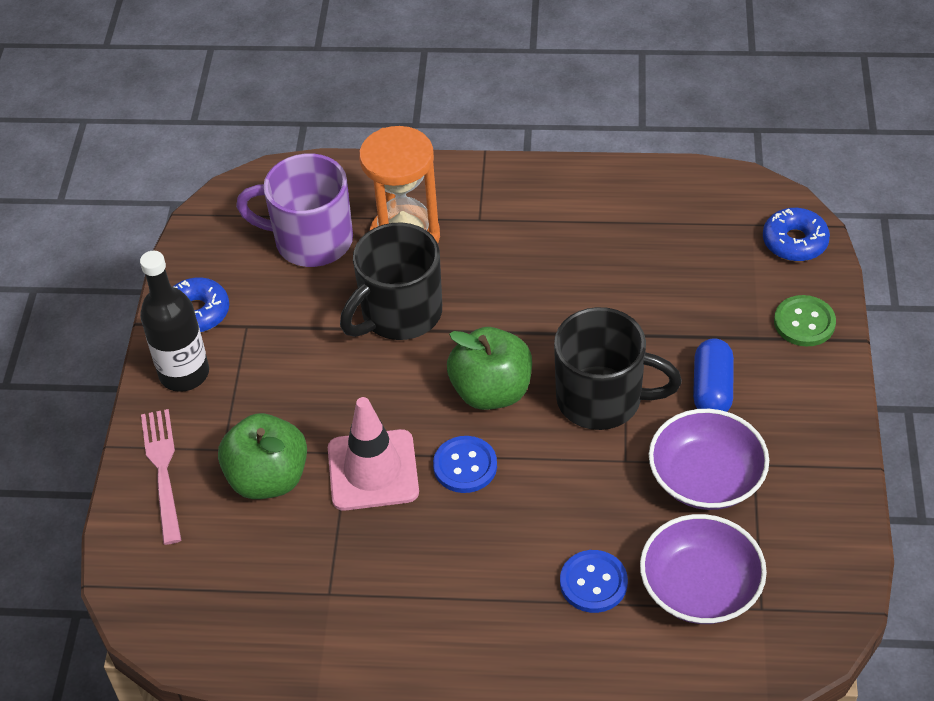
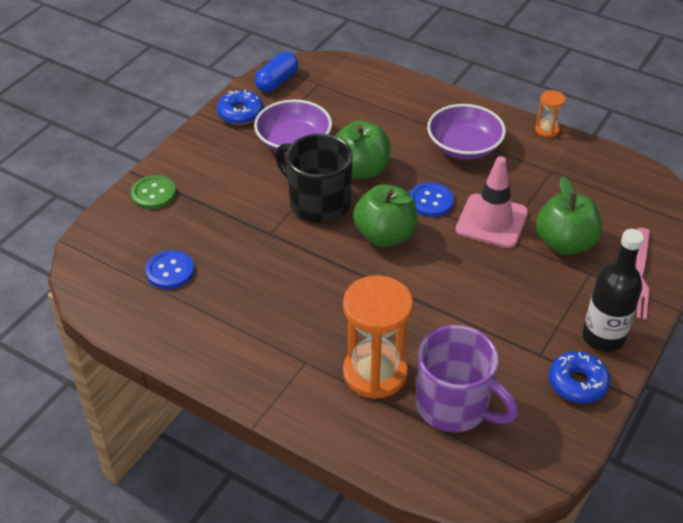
camera: 155 degrees left, 5 degrees down
(366, 676) = (547, 130): none -> orange hourglass
(399, 314) = (416, 313): black mug -> none
(585, 473) = (360, 170): none -> green apple
(593, 583) = (396, 122): blue button -> blue button (170, 271)
(700, 587) = (341, 101): purple bowl -> purple bowl (464, 147)
(712, 389) = (246, 182): blue capsule -> blue capsule (277, 81)
(794, 242) = (102, 243): blue donut -> blue donut (240, 113)

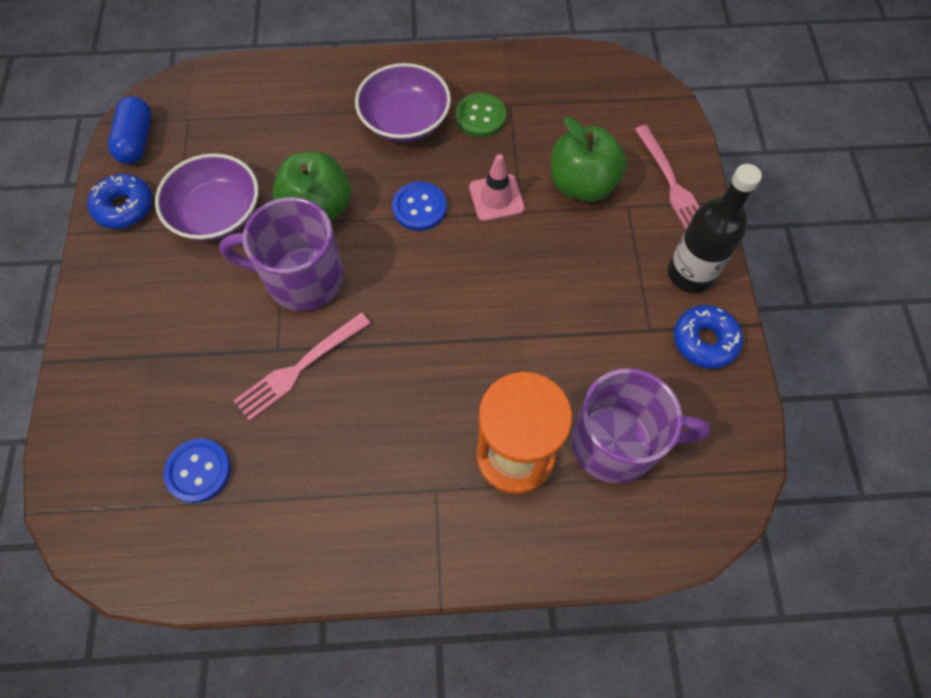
camera: 35 degrees left, 20 degrees up
(153, 194) = (99, 377): green button -> green button (480, 117)
(274, 250) = (299, 368): none -> pink fork
(317, 203) = (302, 278): black mug -> purple mug
(385, 235) = (403, 278): green apple -> none
(491, 221) = (496, 198): pink traffic cone -> pink traffic cone, size x0.66
(547, 130) = (471, 55): orange hourglass -> none

